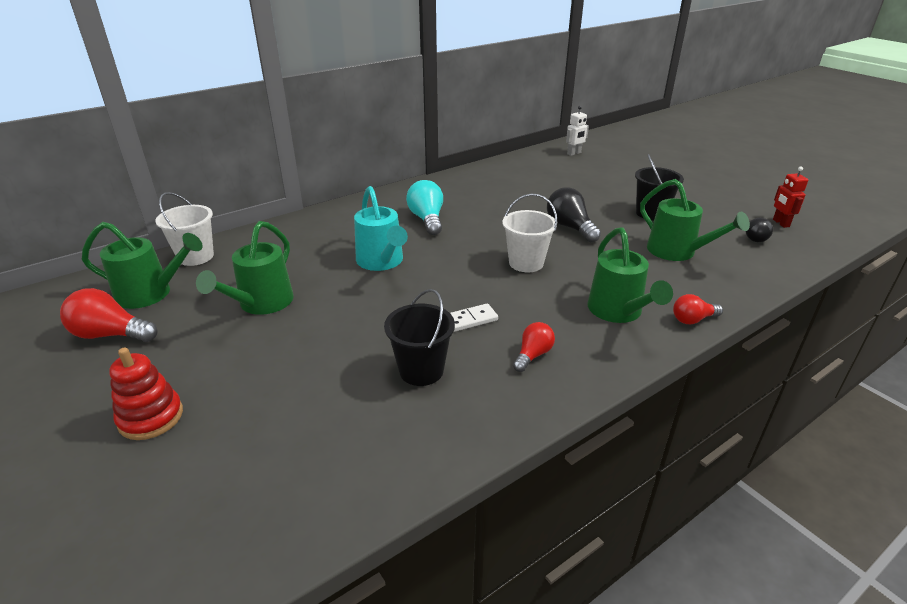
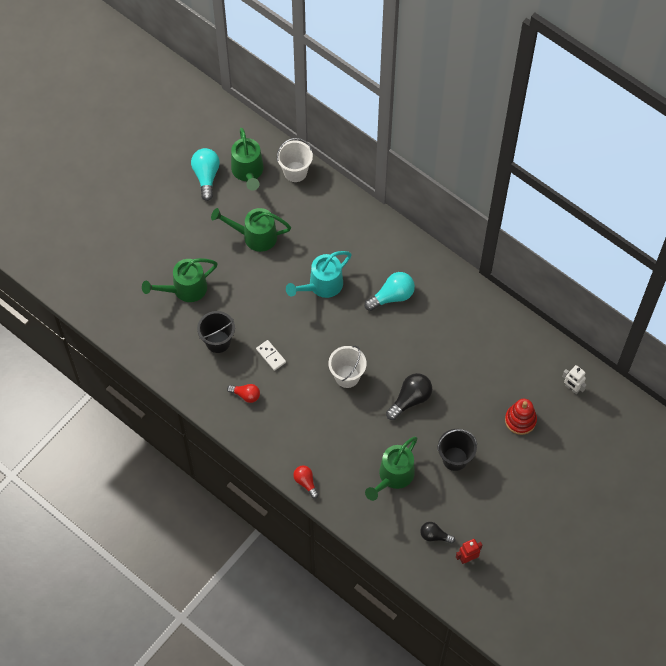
camera: 75 degrees right, 30 degrees up
(111, 334) = (206, 176): red light bulb -> turquoise light bulb
(151, 417) = (154, 234): red stacking toy -> red stacking toy (520, 420)
(618, 312) = (302, 439): green watering can -> green watering can (184, 289)

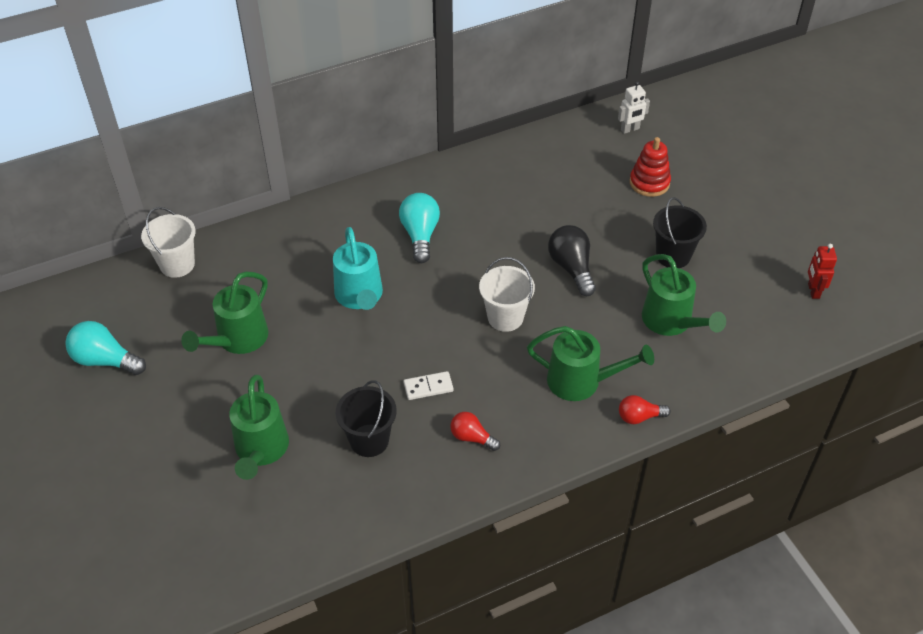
camera: 65 degrees left, 15 degrees down
(246, 395) = (472, 437): red light bulb -> red light bulb turned 105 degrees counterclockwise
(248, 172) = (137, 312): green watering can -> green watering can (582, 382)
(434, 536) = (771, 311): black light bulb -> none

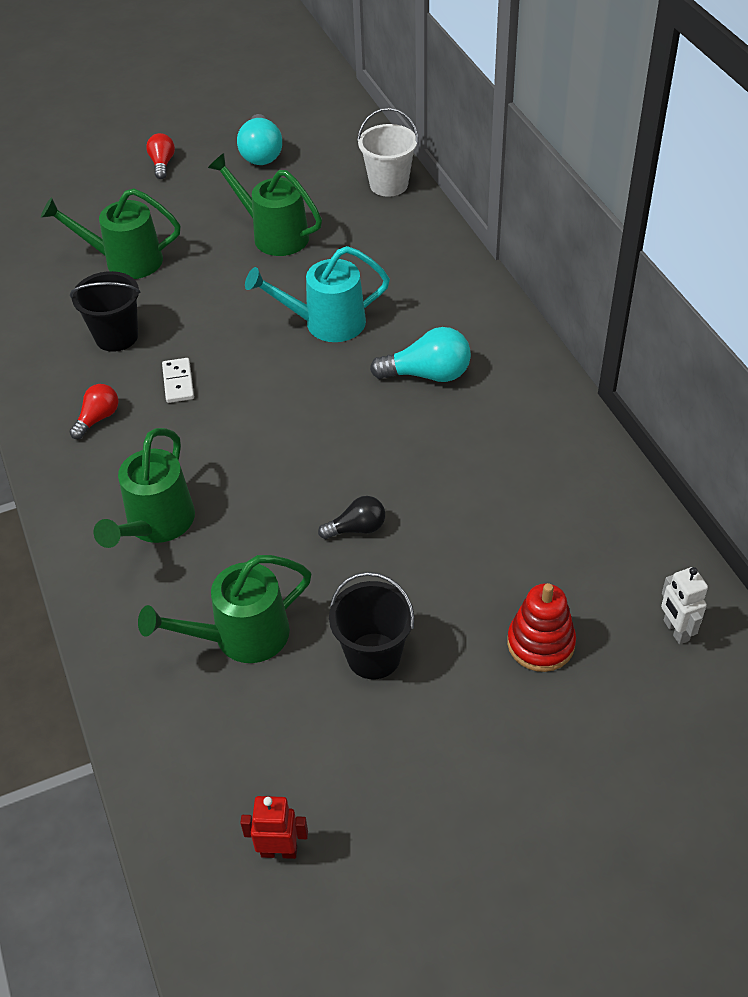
camera: 95 degrees right, 0 degrees up
(105, 360) = (261, 153): turquoise light bulb -> turquoise light bulb turned 150 degrees clockwise
(505, 317) = (275, 454): white bucket -> none
(572, 268) = (357, 528): black light bulb -> black light bulb, size x0.62
(639, 417) = (86, 580): red light bulb -> red light bulb (162, 164)

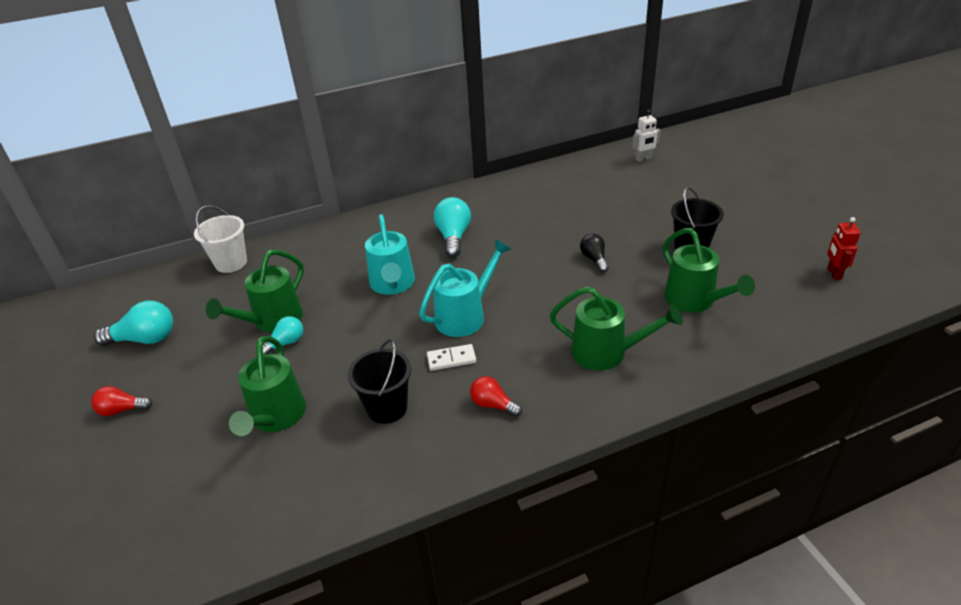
camera: 90 degrees left, 10 degrees down
(234, 250) = (285, 343): none -> turquoise light bulb
(254, 392) = (466, 315): none -> turquoise watering can
(540, 643) = (663, 195): red stacking toy -> none

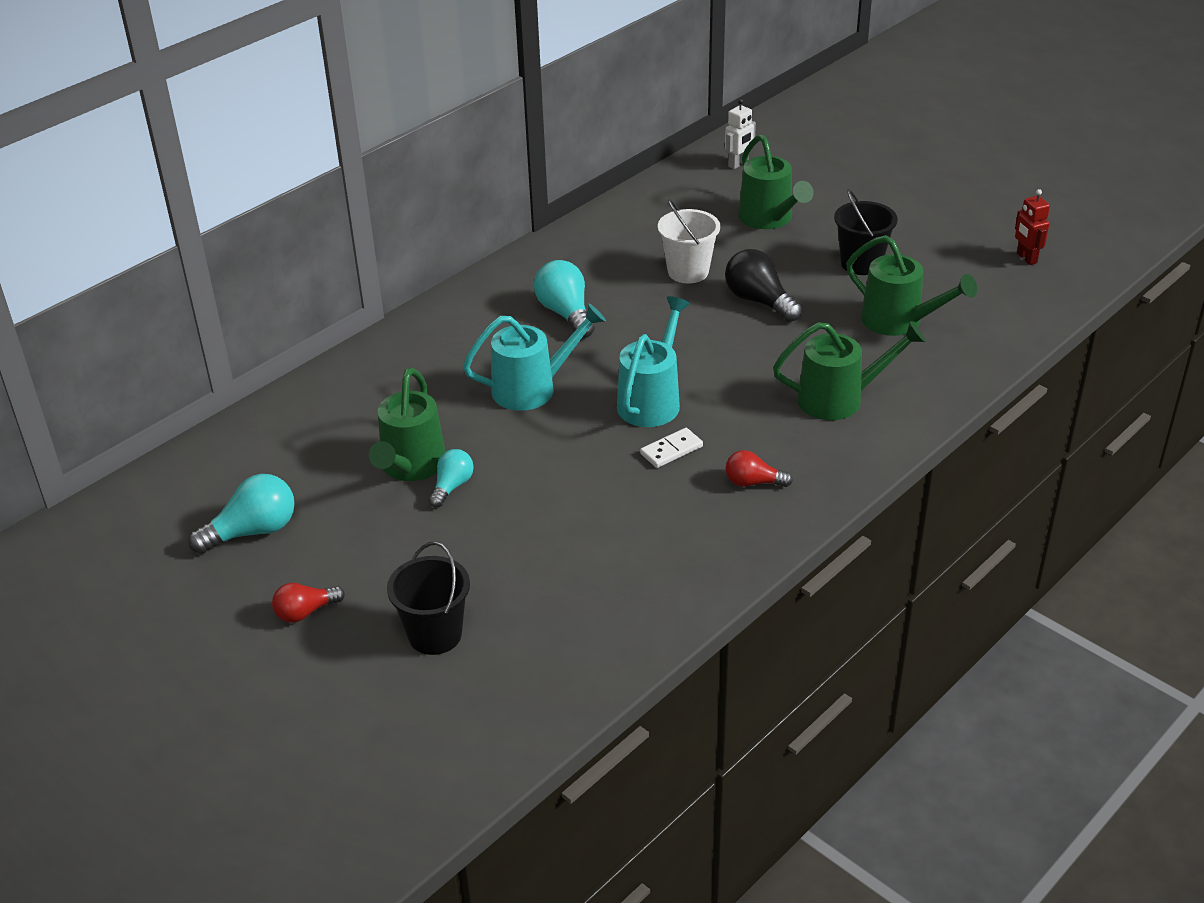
camera: 25 degrees left, 0 degrees up
(231, 263) = (283, 414): white bucket -> white bucket (688, 272)
(275, 418) = (513, 565): green watering can -> green watering can (769, 219)
(387, 408) = (636, 518): black bucket -> black bucket (435, 635)
(393, 285) = (533, 388): turquoise watering can -> turquoise watering can turned 75 degrees counterclockwise
(594, 259) = (759, 301): black light bulb -> black light bulb, size x1.61

